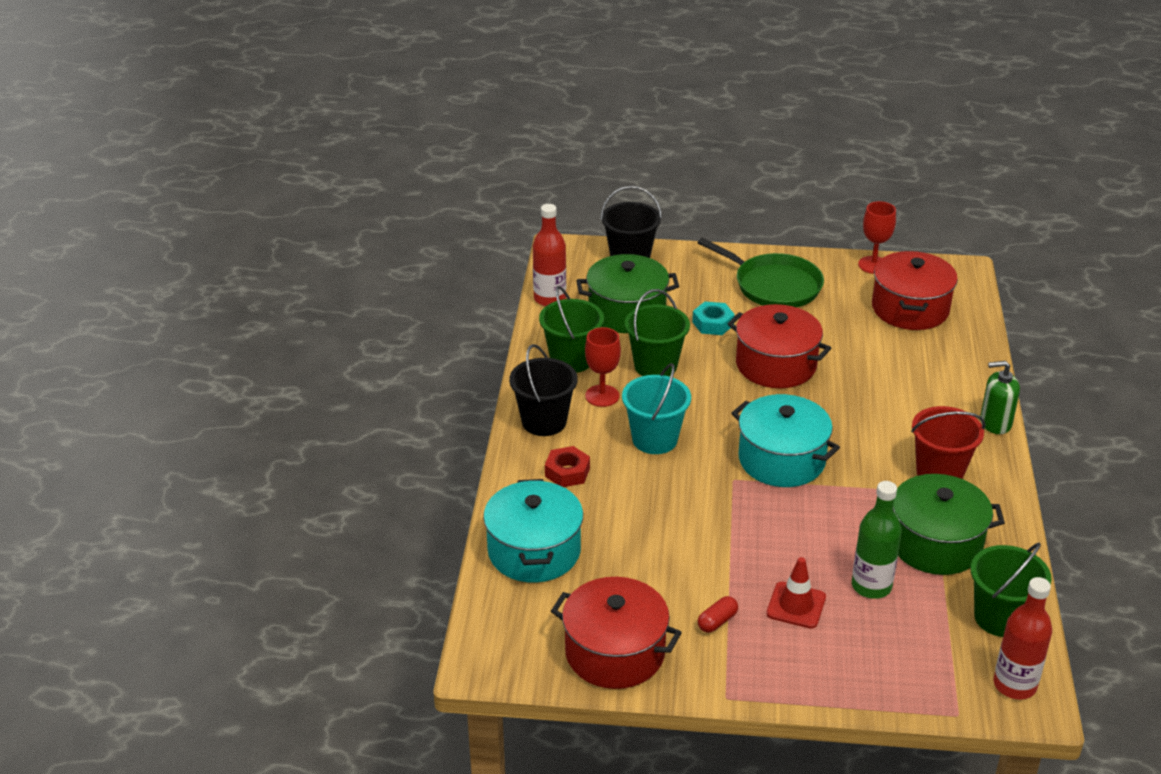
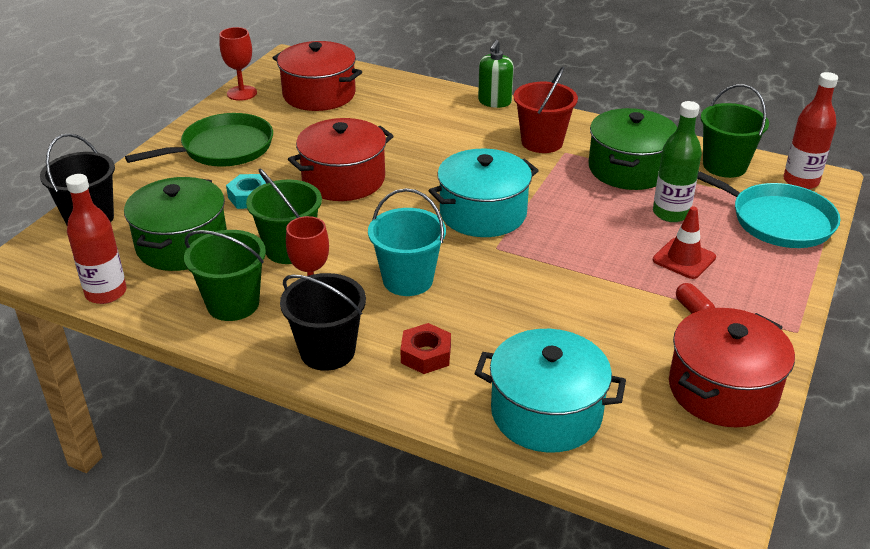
camera: 70 degrees left, 0 degrees up
(915, 670) = (776, 220): none -> turquoise pan

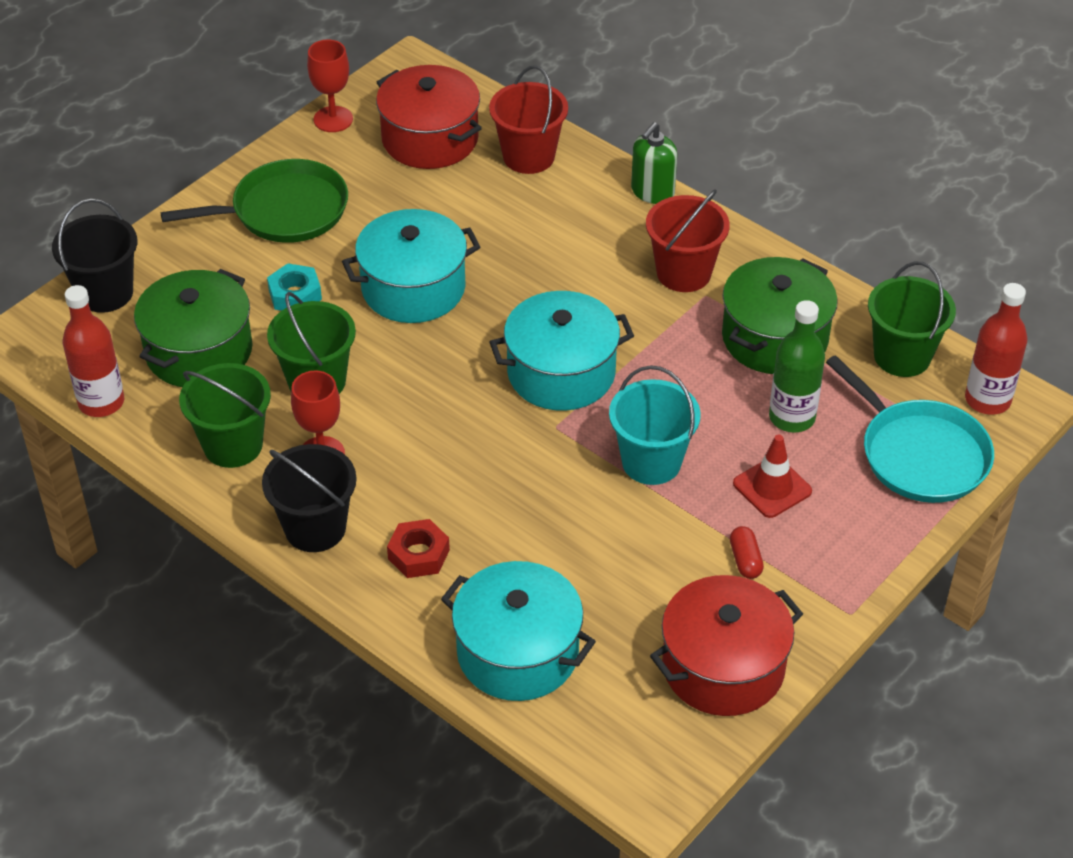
camera: 15 degrees right, 10 degrees up
(343, 179) = (413, 288): red pot -> turquoise pot
(396, 95) = (528, 156): none -> red bucket
(408, 280) = (435, 452): turquoise bucket -> turquoise bucket (651, 462)

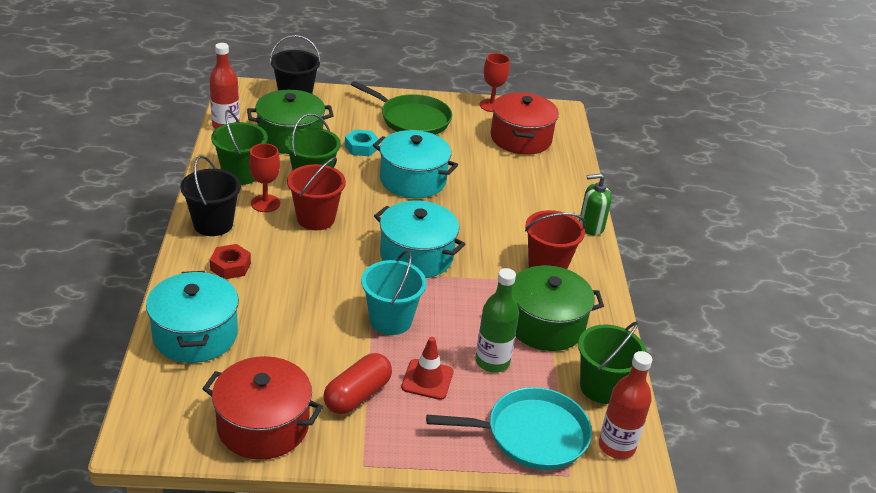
camera: 45 degrees right, 10 degrees down
(528, 156) = (554, 174): red bucket -> red bucket (316, 218)
(745, 560) = (357, 395): red capsule -> red capsule, size x1.85
(919, 454) = (531, 434): turquoise pan -> turquoise pan turned 105 degrees counterclockwise

